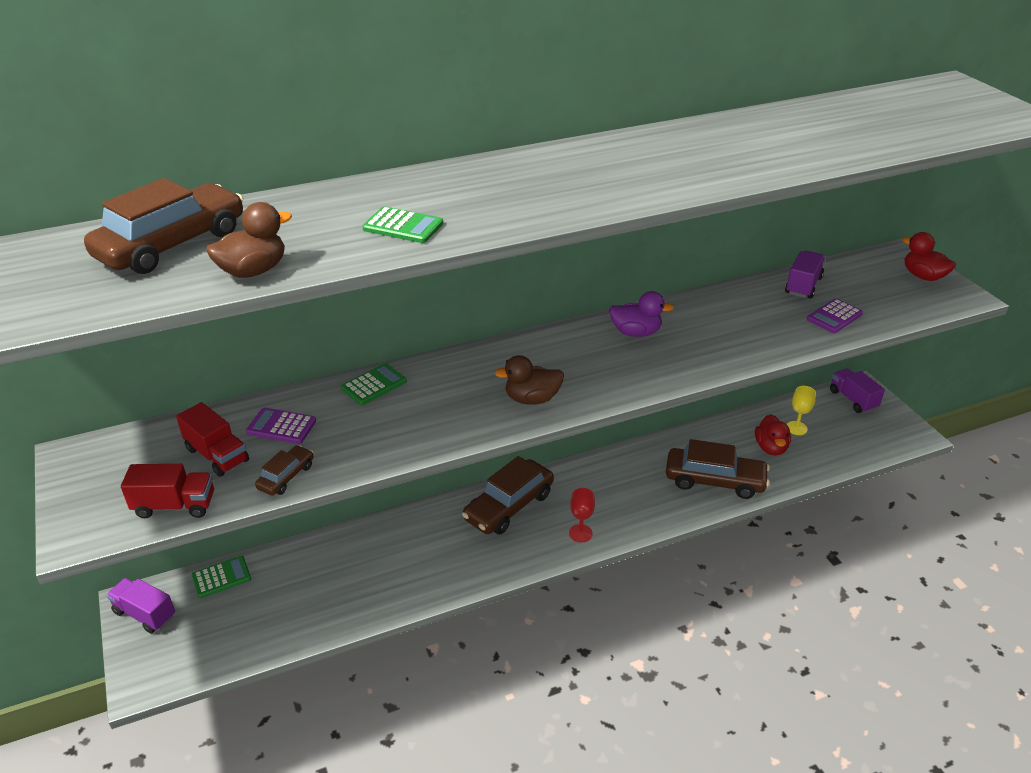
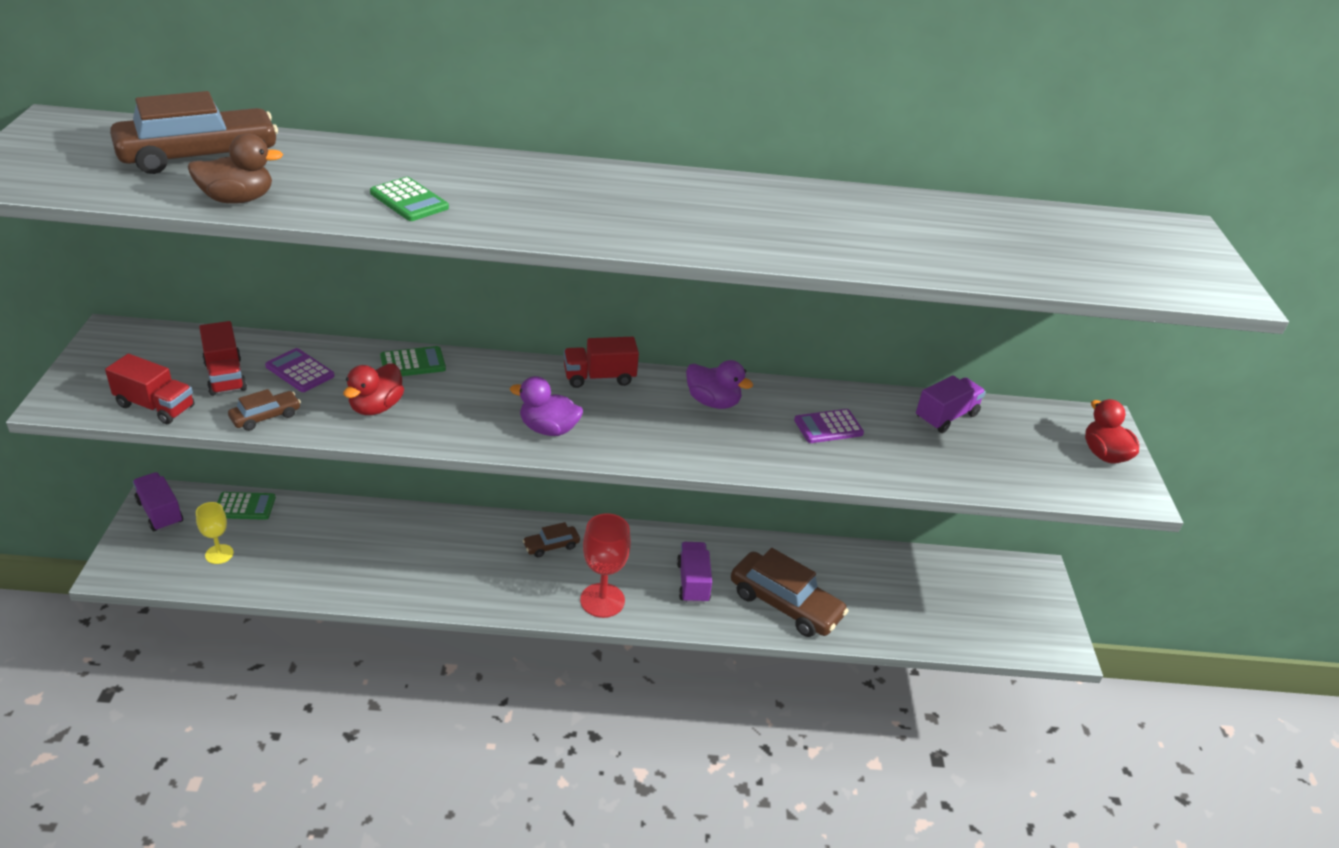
camera: 20 degrees right, 0 degrees up
(509, 506) = (551, 546): brown car -> brown car, size x0.49
(532, 399) = (548, 429): brown duck -> purple duck
(534, 343) = (599, 377): none -> red truck
(580, 533) = (602, 600): red goblet -> red goblet, size x1.67
(771, 447) = (876, 595): red duck -> red duck (376, 407)
(796, 428) = (923, 586): yellow goblet -> yellow goblet (219, 554)
(834, 316) = (951, 461): purple calculator -> purple calculator (828, 427)
(853, 399) = (1016, 580): purple truck -> purple truck (693, 582)

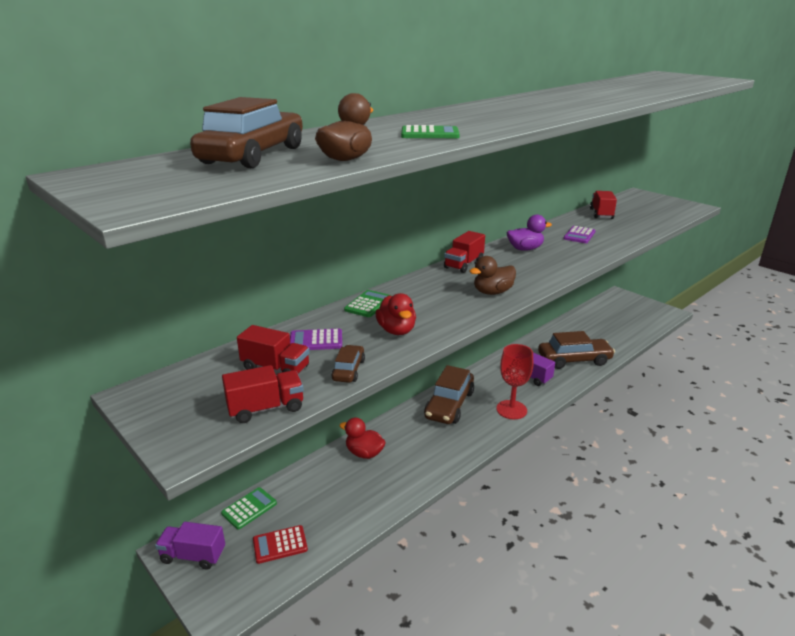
camera: 40 degrees left, 10 degrees down
(219, 554) = (280, 544): yellow goblet -> red calculator
(548, 429) = (492, 292): purple duck -> brown duck
(551, 546) = (449, 405): brown car -> brown car, size x2.06
(946, 417) = (601, 214): purple truck -> red truck
(1104, 454) = (662, 201): red duck -> red duck (364, 453)

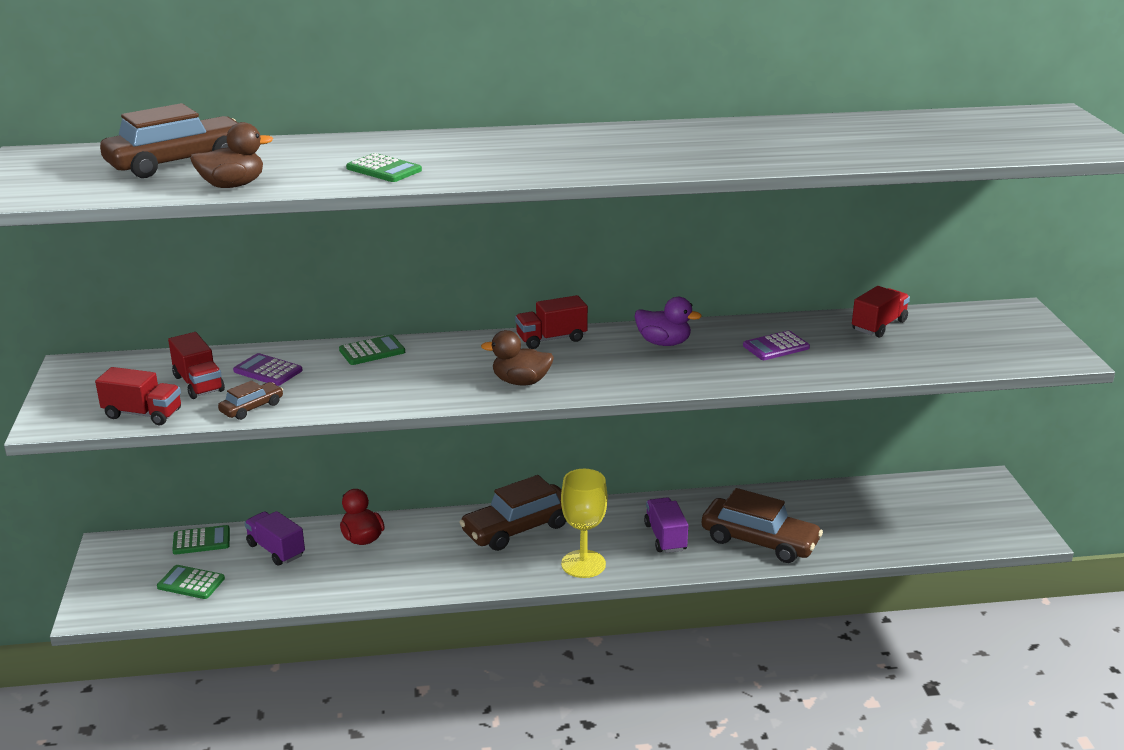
camera: 35 degrees right, 0 degrees up
(193, 555) = (118, 558): purple truck -> purple truck (276, 550)
(280, 544) = (191, 583): red calculator -> green calculator
(396, 330) = (352, 387): red duck -> none
(511, 410) = (583, 564): red goblet -> yellow goblet

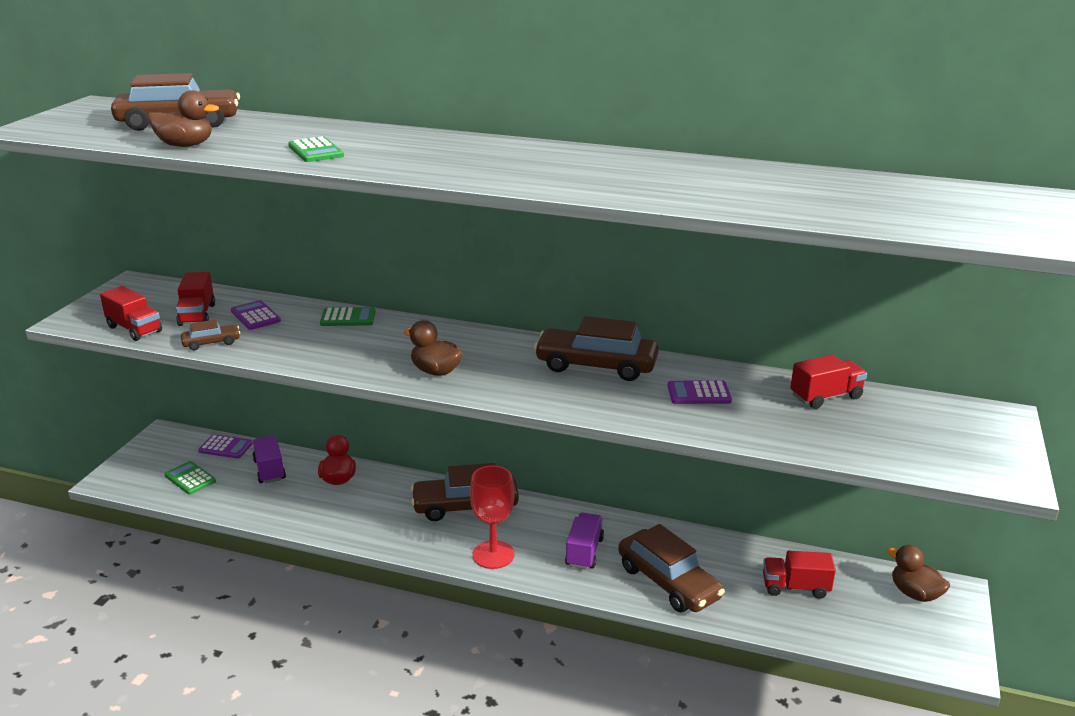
camera: 25 degrees right, 0 degrees up
(201, 541) = (225, 447): green calculator -> purple calculator
(551, 339) = (501, 340): red truck -> red truck (795, 587)
(583, 564) = (493, 555): yellow goblet -> red goblet
(663, 343) = (596, 365): purple duck -> brown car
(960, 492) = (914, 593): none -> brown duck

